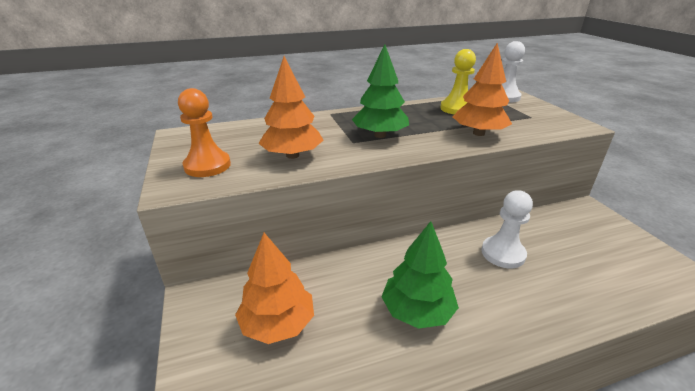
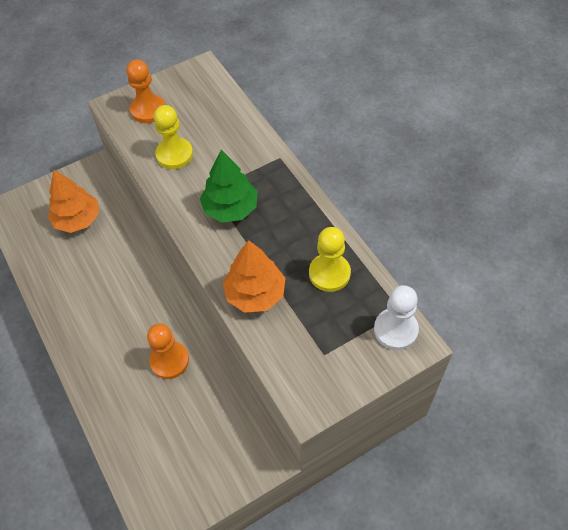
camera: 80 degrees right, 25 degrees up
(292, 155) = (174, 154): orange tree -> yellow pawn
(417, 311) = (95, 298): green tree -> none
(503, 253) = (169, 361): white pawn -> orange pawn

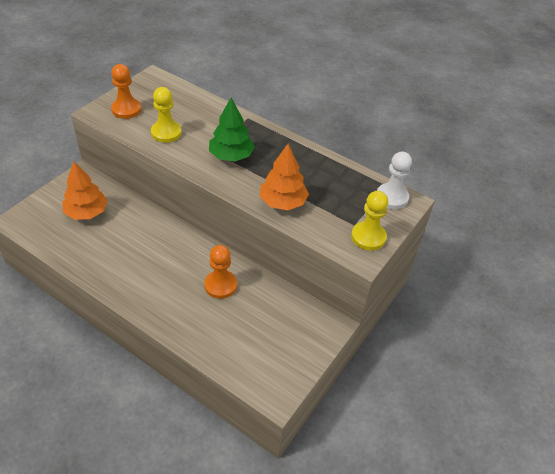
camera: 30 degrees left, 10 degrees down
(329, 273) = (327, 177): yellow pawn -> yellow pawn (368, 237)

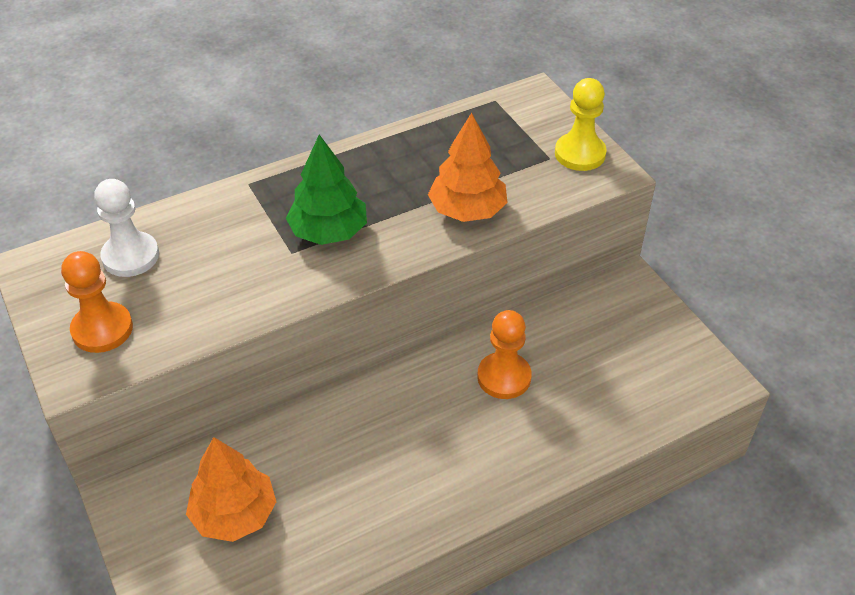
camera: 60 degrees left, 0 degrees up
(166, 133) = (212, 293): yellow pawn -> none
(391, 197) = (519, 105): white pawn -> white pawn (130, 256)

